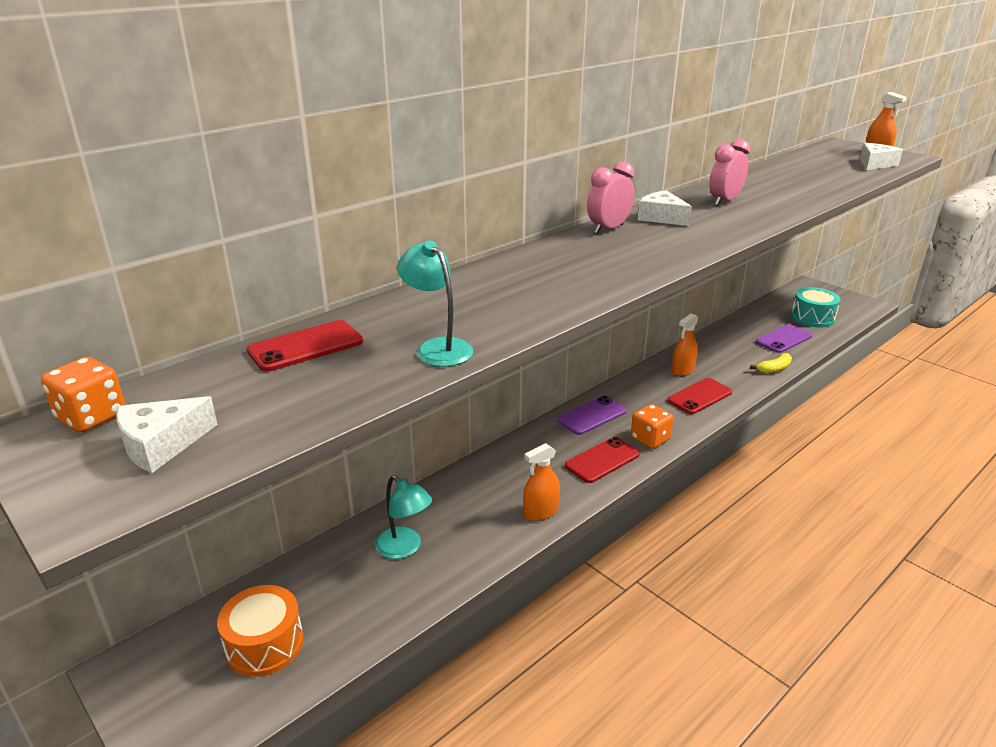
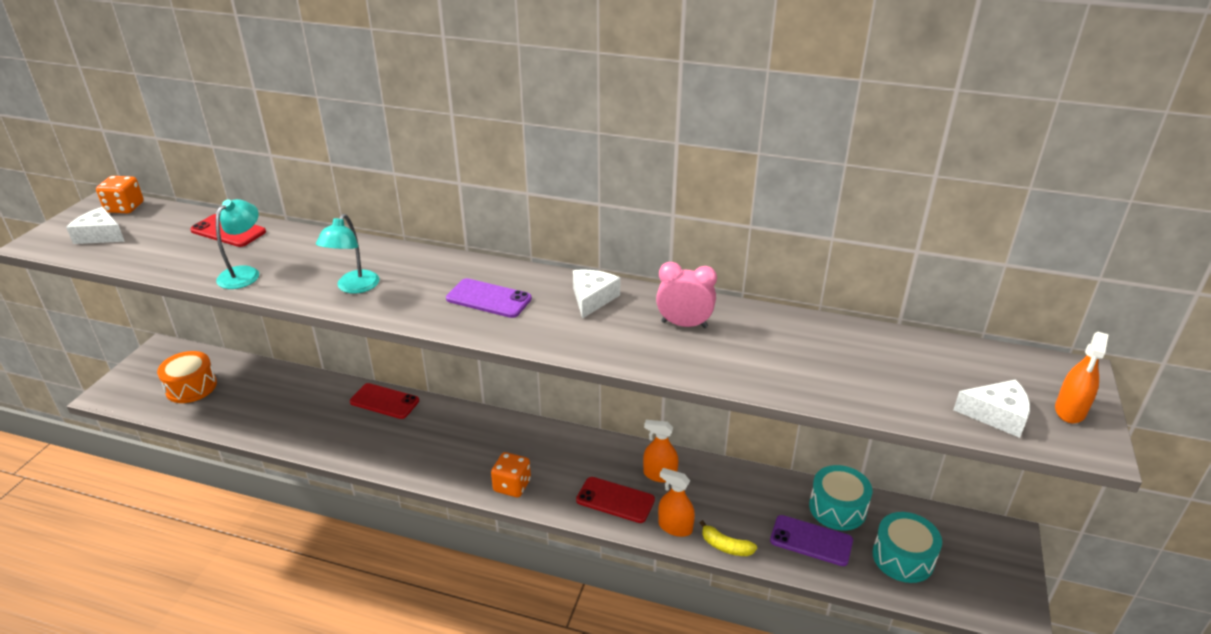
camera: 60 degrees right, 5 degrees up
(404, 548) = (297, 404): turquoise lamp -> turquoise lamp (354, 287)
(541, 512) = (369, 454): orange spray bottle -> orange spray bottle (675, 527)
(592, 416) = (526, 438): purple phone -> purple phone (488, 299)
(602, 460) = (459, 465): red phone -> red phone (384, 401)
(608, 229) = (533, 279): pink clock -> none
(758, 321) = (837, 508): none -> turquoise drum

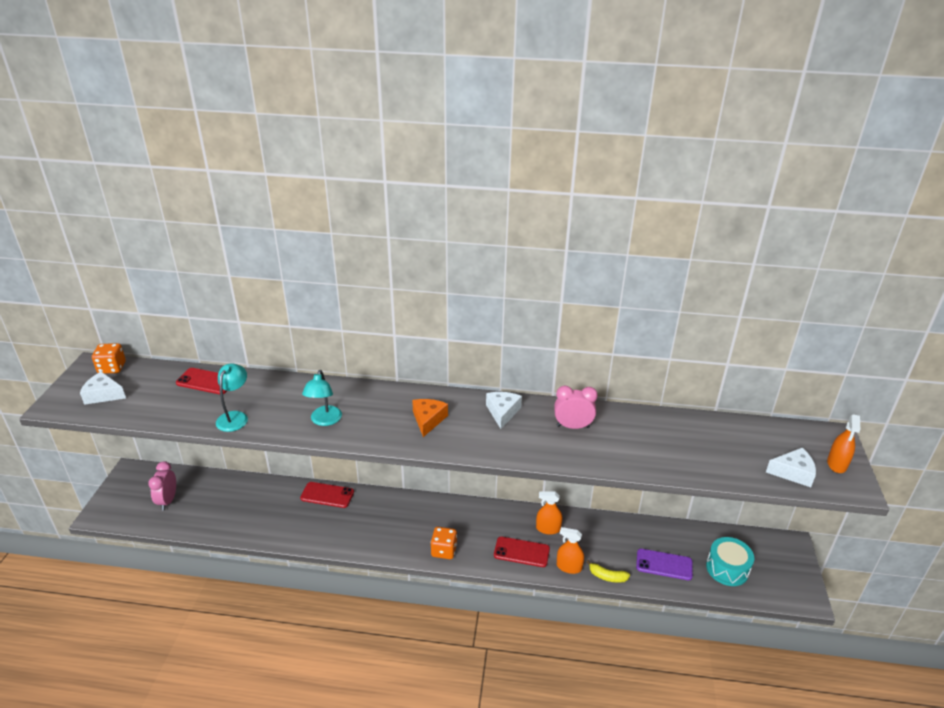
camera: 10 degrees left, 0 degrees up
(191, 387) = (168, 500): orange drum -> pink clock
(488, 299) = (428, 420): purple phone -> orange cheese
(837, 508) = (676, 538): turquoise drum -> none

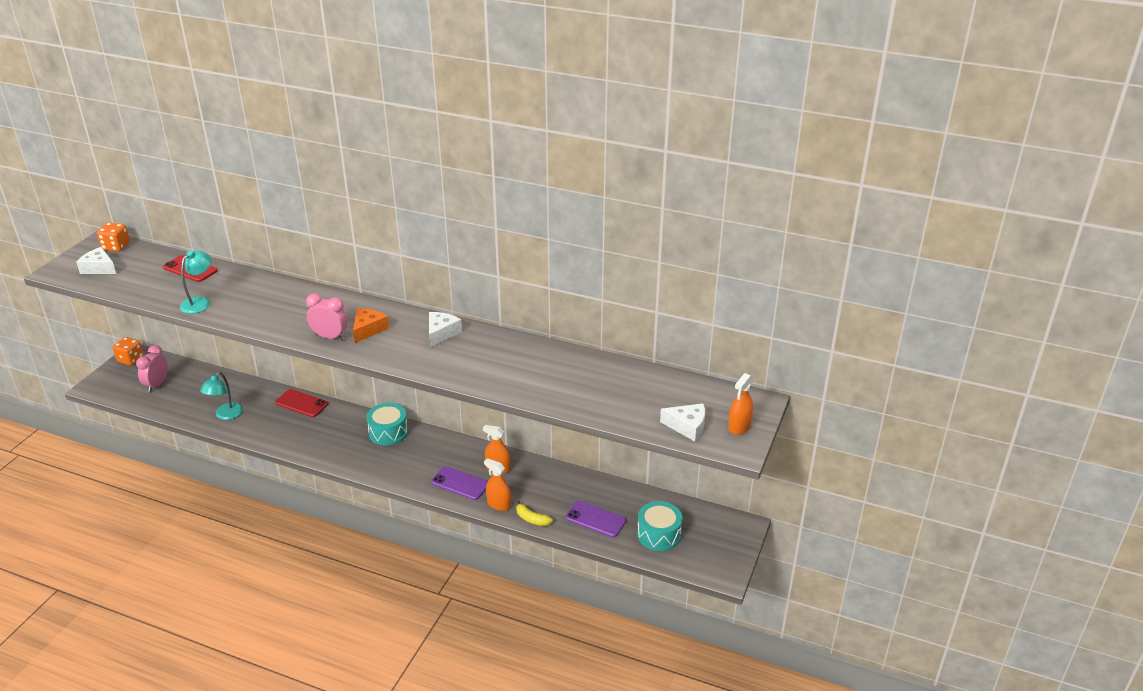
camera: 15 degrees right, 0 degrees up
(324, 420) = (275, 316): turquoise lamp -> turquoise lamp (225, 415)
(426, 510) = (388, 432): none -> turquoise drum
(444, 550) = (386, 469): orange dice -> orange dice (130, 359)
(521, 552) = (460, 483): red phone -> purple phone
(573, 426) = (500, 355): pink clock -> pink clock (330, 337)

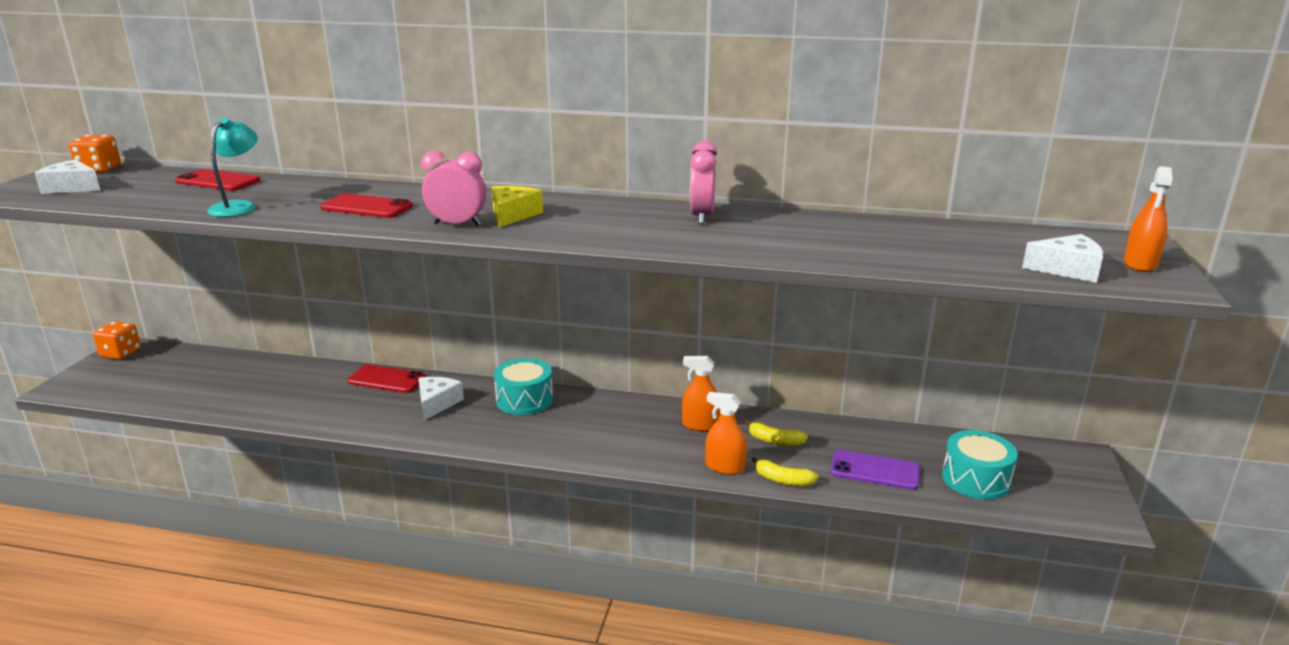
camera: 10 degrees left, 10 degrees down
(157, 385) = (163, 377): pink clock -> pink clock (702, 217)
(225, 415) = (274, 402): turquoise lamp -> none
(279, 311) = (367, 207): none -> red phone
(368, 329) = (512, 215): orange cheese -> yellow cheese
(441, 333) = (624, 212): white cheese -> white cheese (436, 403)
(460, 483) = (655, 448): purple phone -> none
(541, 487) = (774, 441): none -> yellow banana

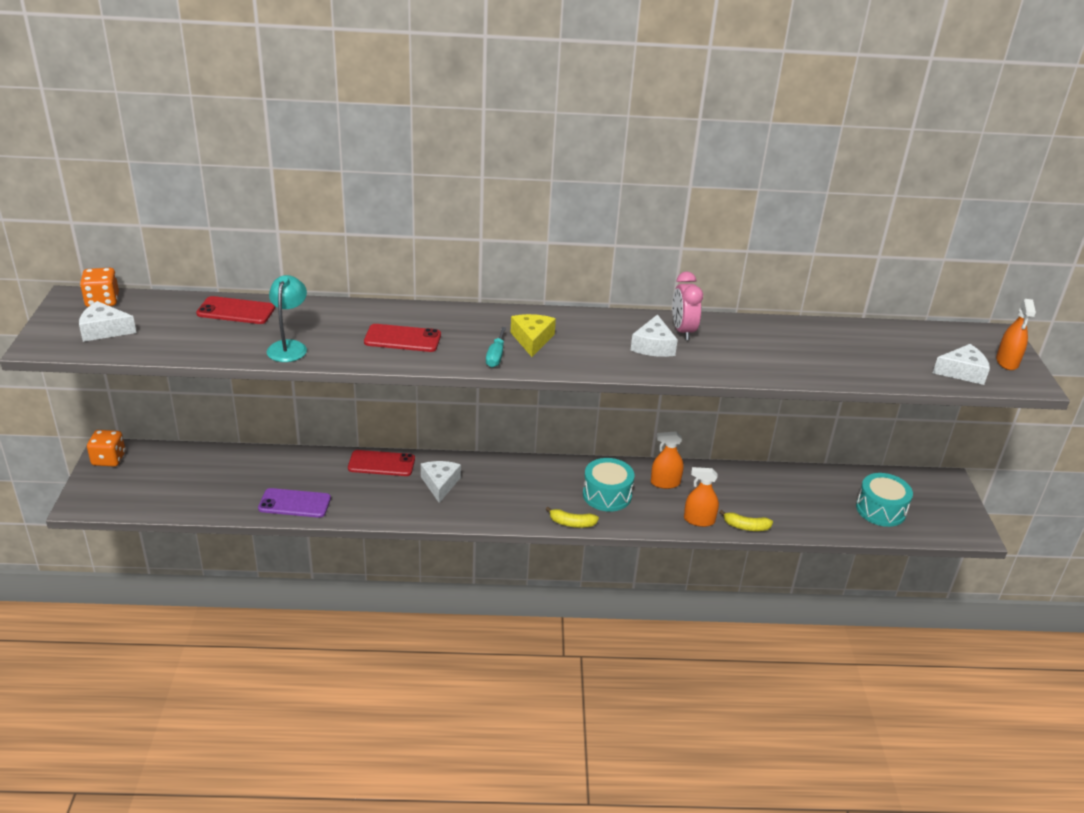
camera: 15 degrees left, 10 degrees up
(457, 224) = (496, 356): pink clock -> turquoise screwdriver
(524, 400) = (512, 473): turquoise drum -> turquoise drum (607, 495)
(654, 227) = (653, 346): none -> white cheese
(774, 441) = (727, 491): yellow banana -> yellow banana (571, 523)
(874, 470) = (808, 510): purple phone -> purple phone (294, 503)

